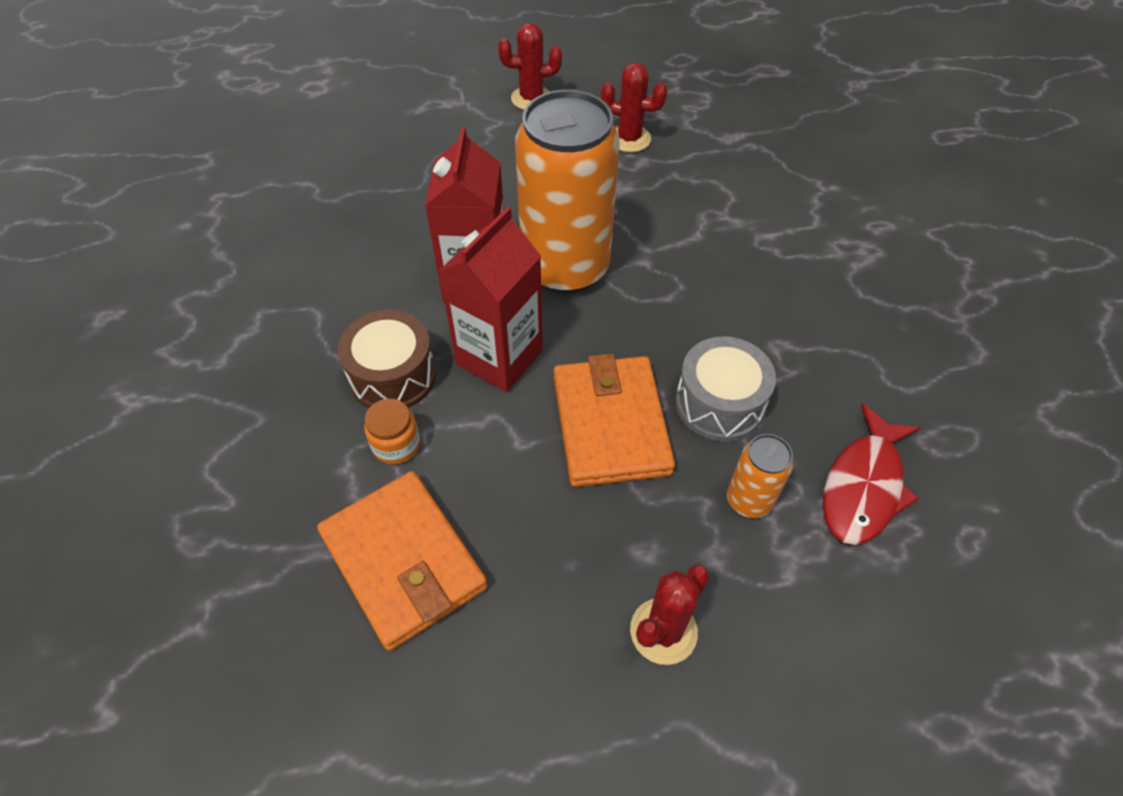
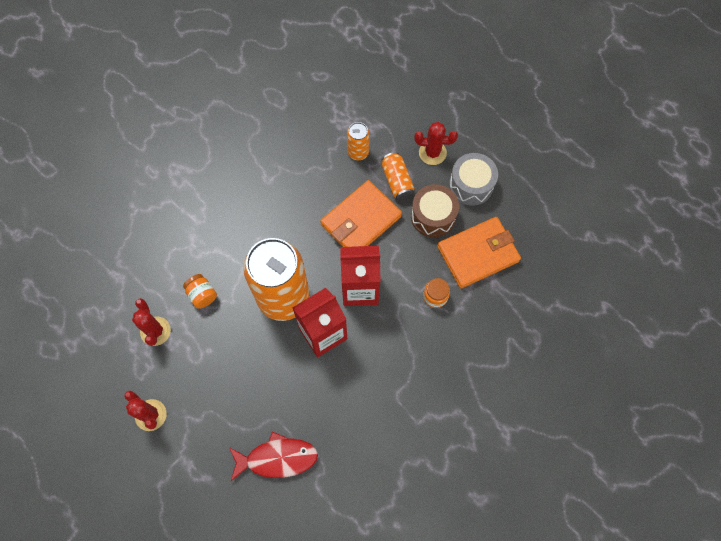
camera: 125 degrees left, 15 degrees up
(393, 376) = (404, 326): brown drum -> brown drum (433, 216)
(403, 561) = (478, 254): orange wallet -> orange wallet turned 45 degrees clockwise
(641, 195) = (202, 295): none -> orange jar
(646, 526) = (397, 181): none -> orange can
(719, 403) = (318, 186): grey drum -> grey drum (471, 185)
(863, 486) = (321, 117): red fish -> red fish (277, 458)

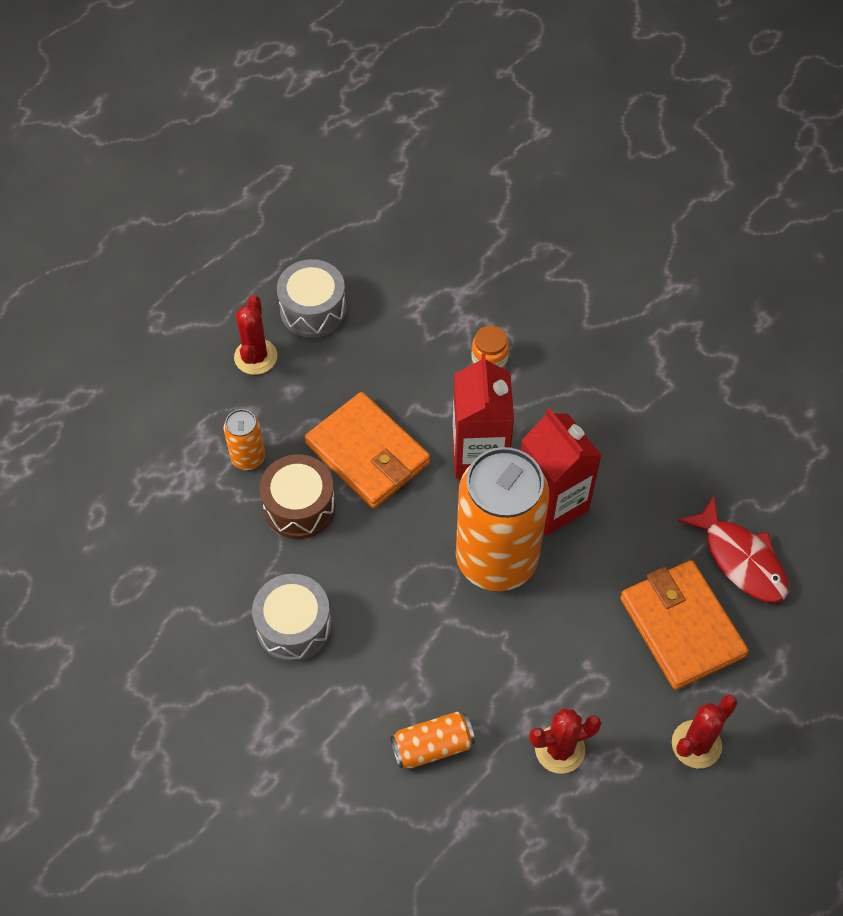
camera: 90 degrees left, 10 degrees down
(202, 295) = (495, 680): orange jar -> none
(244, 182) = (294, 626): none -> grey drum
(277, 458) = (740, 559): red fish -> red fish turned 150 degrees clockwise
(397, 181) = (301, 404): orange can -> orange can (432, 746)
(433, 216) = (363, 359): brown drum -> brown drum (299, 506)
(478, 254) = (423, 306): orange wallet -> orange wallet (681, 627)

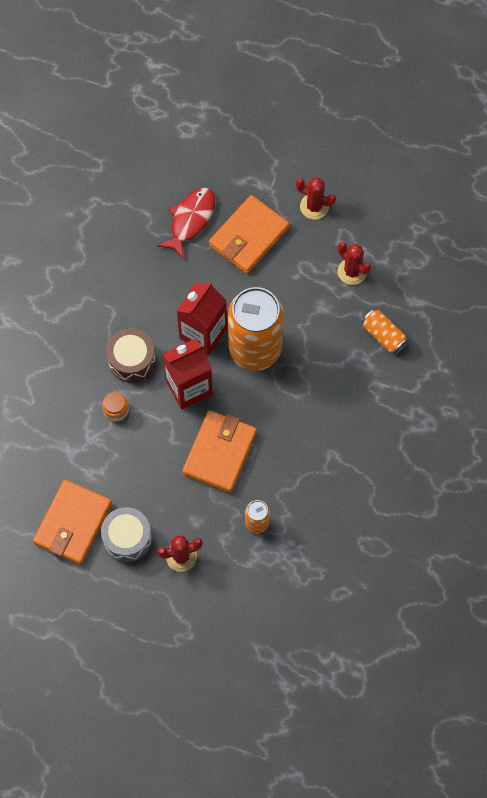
camera: 115 degrees left, 10 degrees up
(294, 626) = (353, 440): grey drum -> none
(299, 506) = (275, 475): brown drum -> brown drum (132, 360)
(364, 262) = (73, 523): none -> orange wallet

